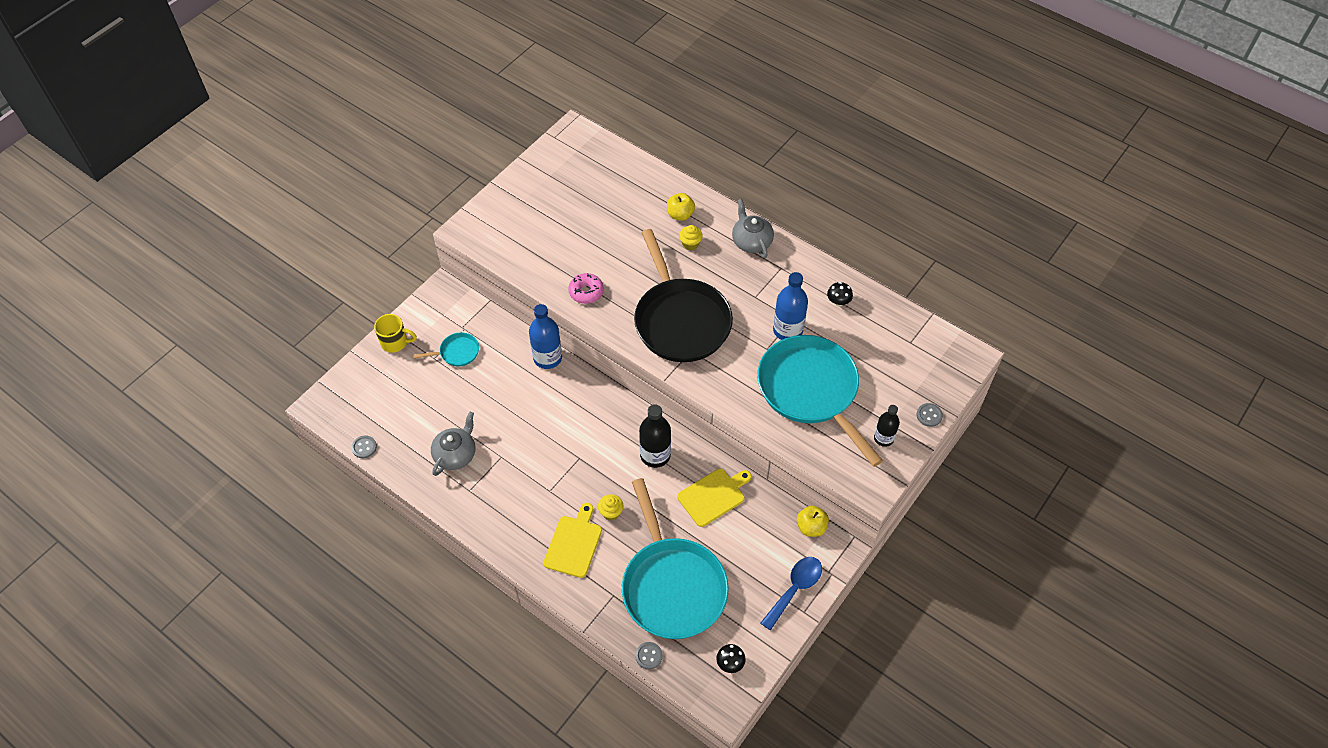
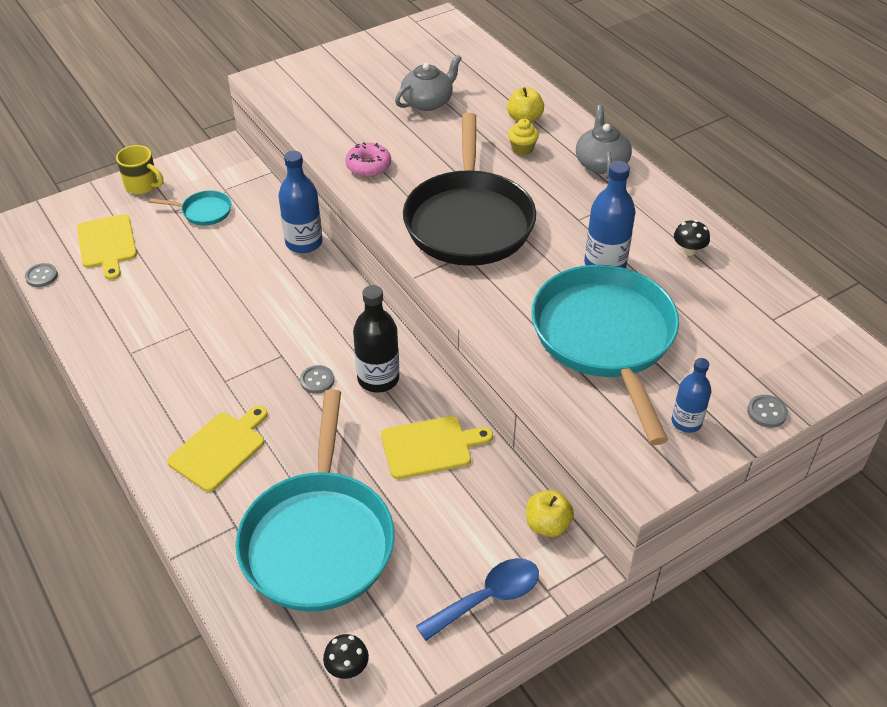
camera: 20 degrees right, 10 degrees down
(398, 404) = (107, 244): none -> yellow cutting board
(456, 454) = (138, 311): grey teapot -> grey teapot (428, 102)
(611, 512) = (287, 427): yellow cupcake -> none
(648, 656) = (239, 618): grey button -> grey button (317, 380)
(883, 438) = (686, 422): black bottle -> blue bottle

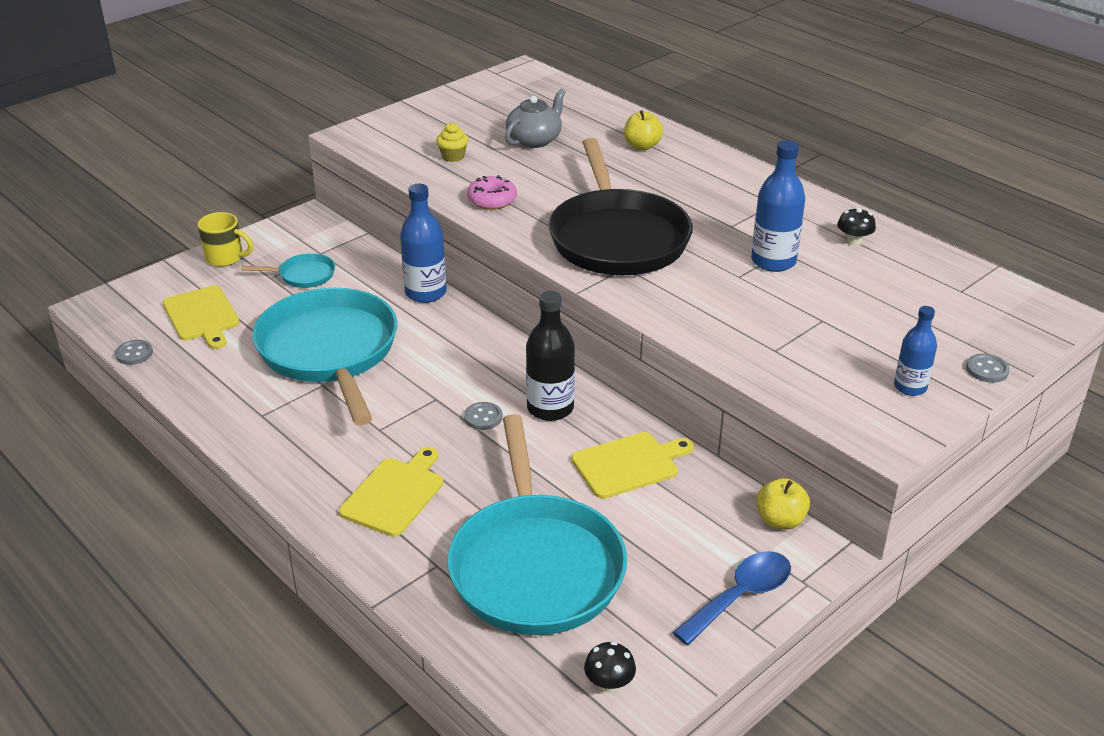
camera: 10 degrees left, 10 degrees down
(522, 149) = (649, 171): yellow cupcake -> yellow cupcake (453, 156)
(601, 163) = (736, 176): grey teapot -> none
(605, 338) = (799, 324): turquoise pan -> turquoise pan (330, 352)

